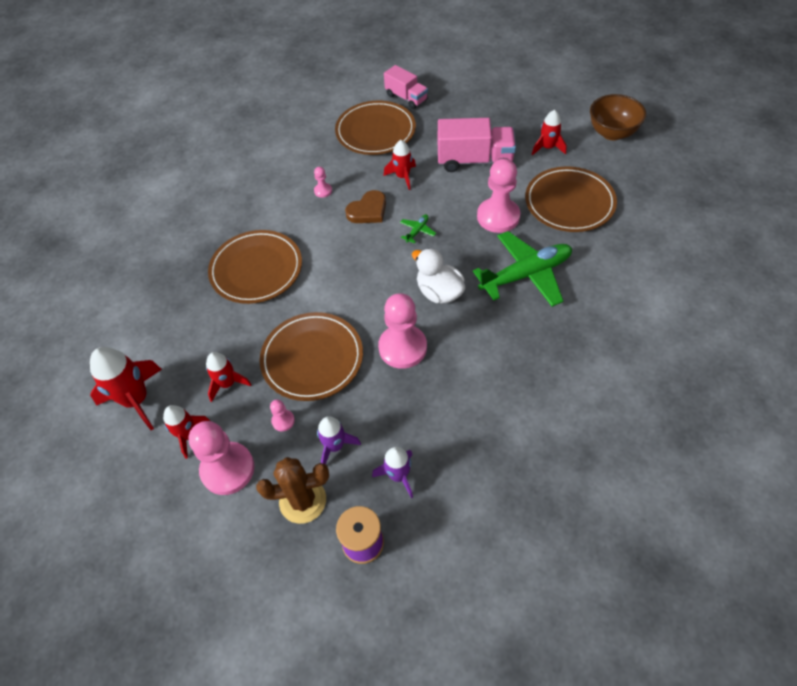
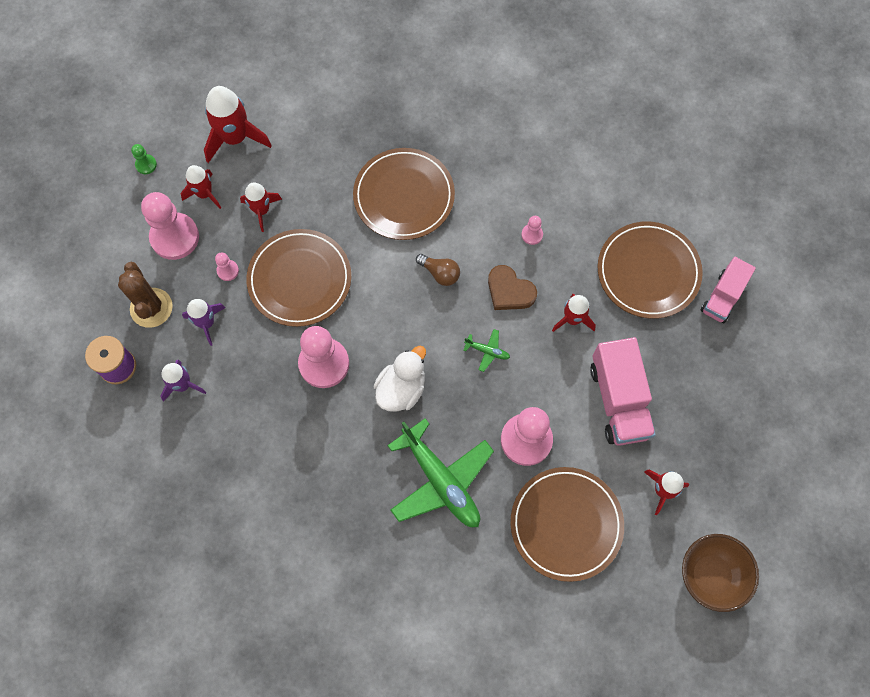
camera: 75 degrees right, 15 degrees up
(128, 492) = (146, 165): none -> green pawn
(338, 253) = (440, 273): none -> brown light bulb

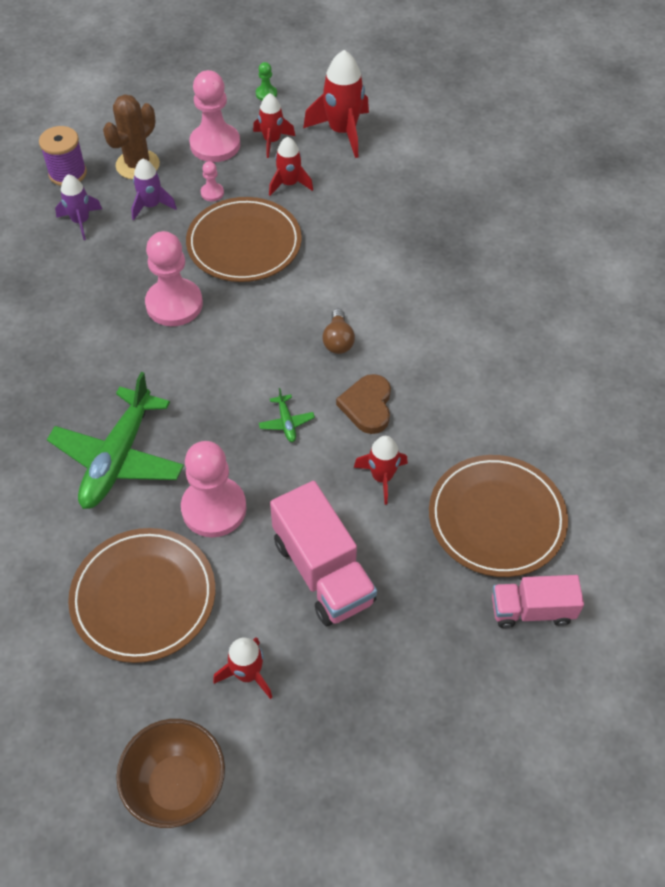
camera: 55 degrees right, 15 degrees down
(401, 389) = (192, 375): white duck -> none
(404, 196) = (393, 271): brown plate -> none
(532, 235) = (445, 391): pink pawn -> none
(618, 400) = (323, 571): pink truck -> pink truck turned 75 degrees counterclockwise

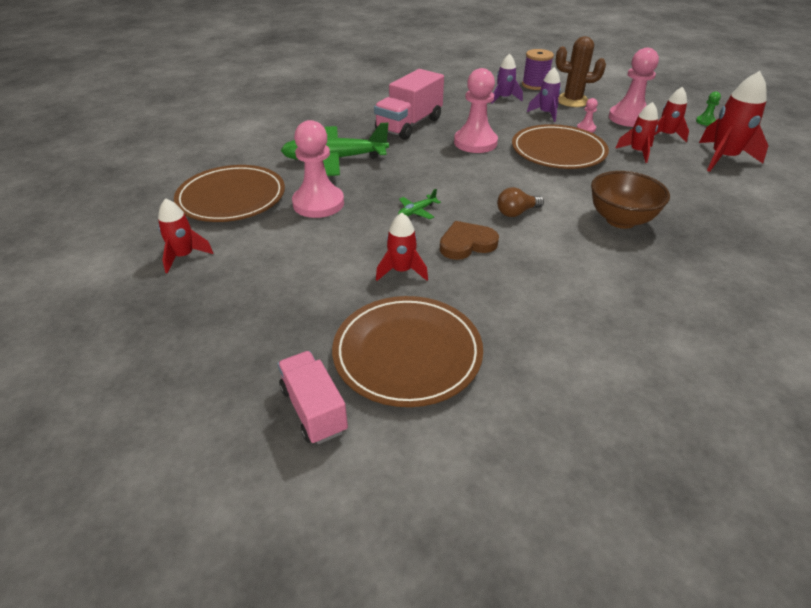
camera: 65 degrees right, 15 degrees down
(177, 785) = (85, 252): brown bowl -> brown bowl (620, 220)
(323, 571) = (291, 266): pink truck -> pink truck (409, 125)

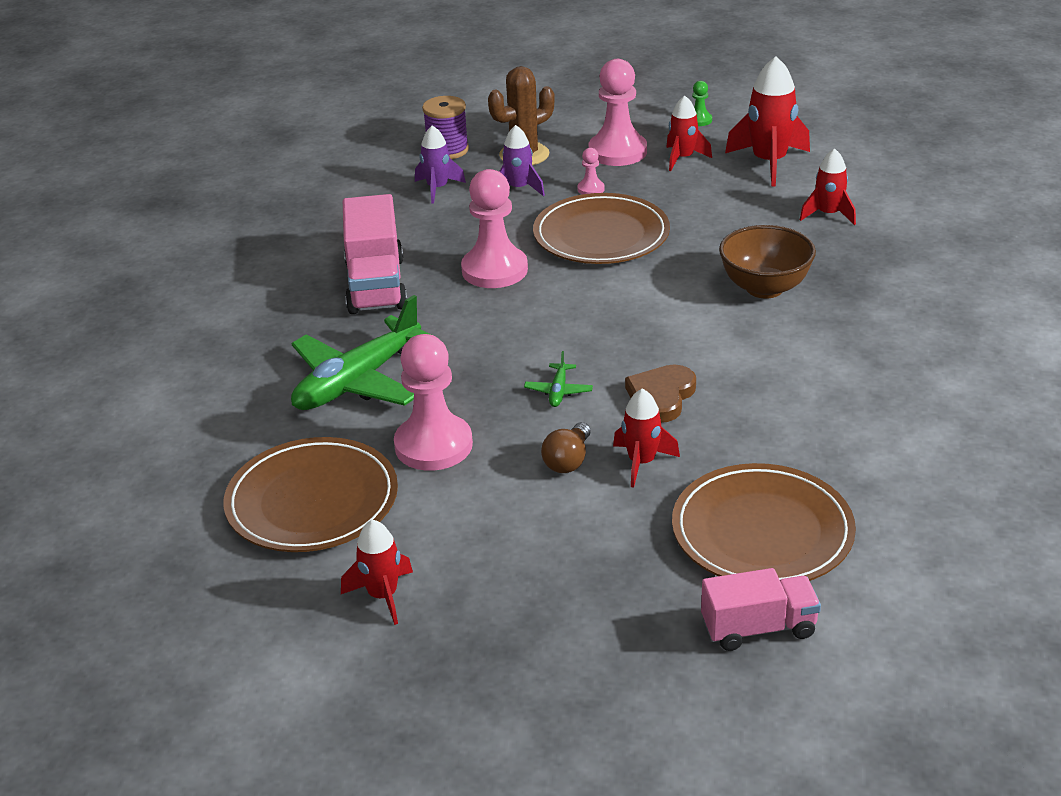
camera: 40 degrees left, 5 degrees down
(314, 409) = (758, 628): pink truck -> pink truck turned 150 degrees clockwise
(516, 212) = (660, 334): brown light bulb -> brown light bulb (568, 460)
(637, 152) = (681, 195): red rocket -> red rocket (828, 214)

